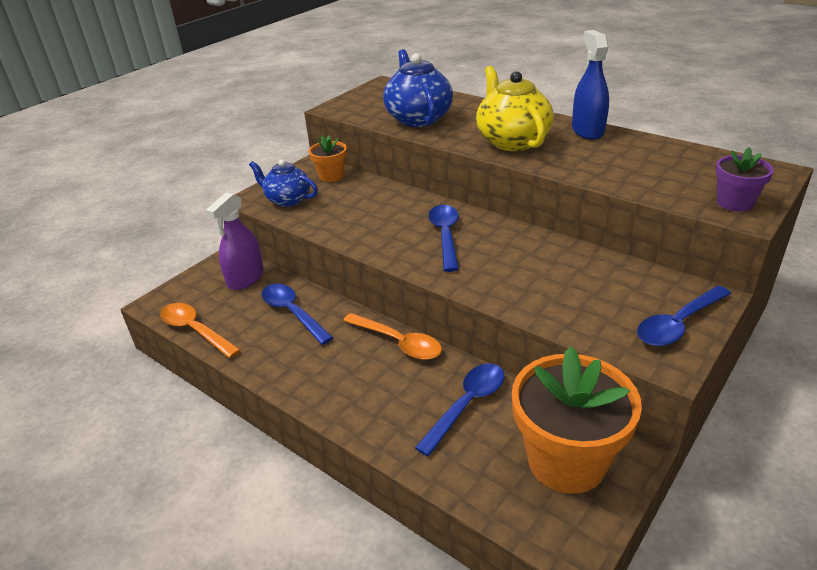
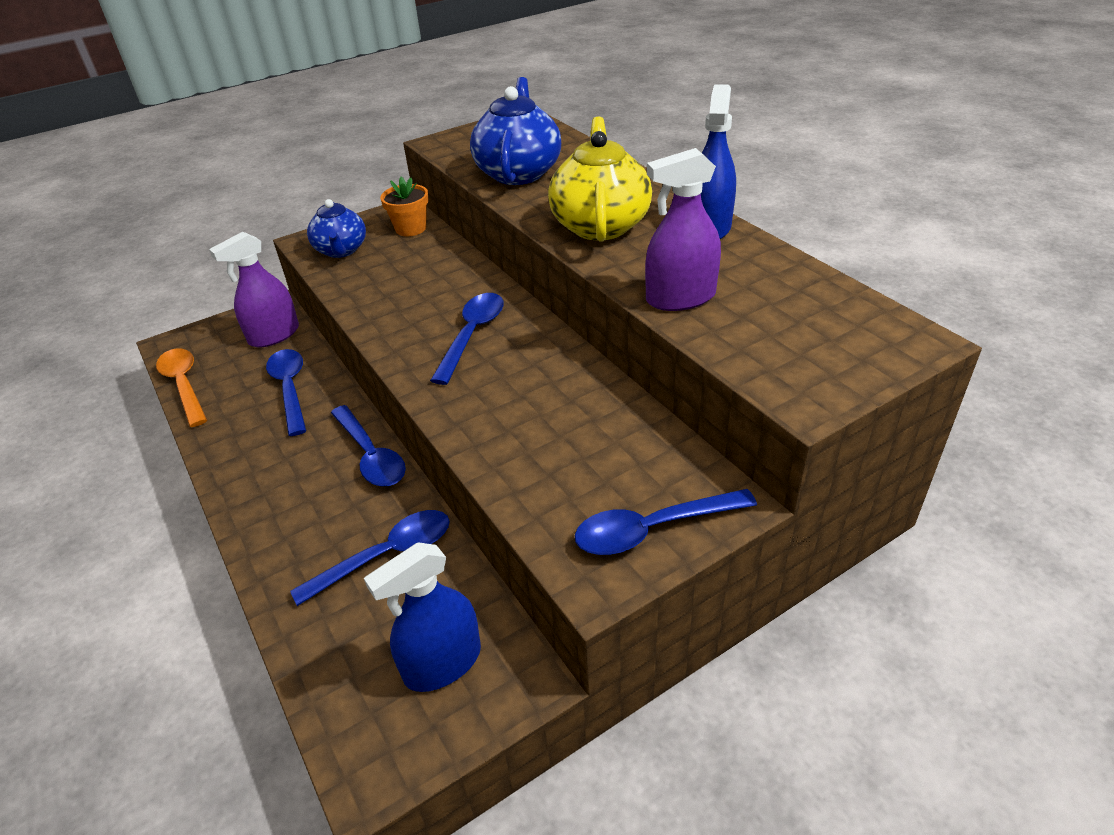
camera: 20 degrees right, 5 degrees up
(287, 200) = (341, 250): blue teapot -> blue teapot turned 150 degrees counterclockwise
(398, 342) = (370, 455): orange spoon -> blue spoon
(566, 461) = (442, 663): orange flower pot -> blue spray bottle
(611, 174) = (680, 298): none -> purple spray bottle
(734, 203) = (808, 377): purple flower pot -> none

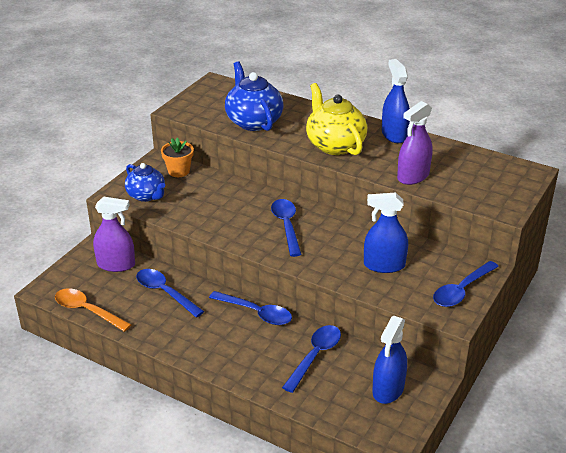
camera: 30 degrees left, 5 degrees down
(274, 335) = (116, 264): purple spray bottle -> purple spray bottle turned 105 degrees counterclockwise
(559, 439) = (384, 265): none -> blue spray bottle

